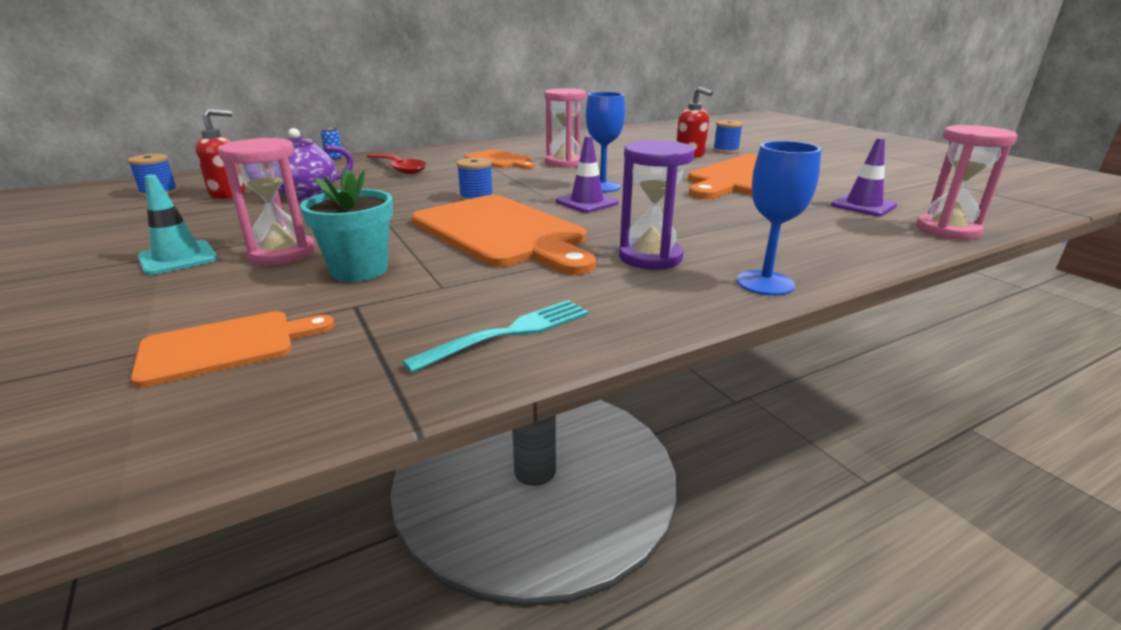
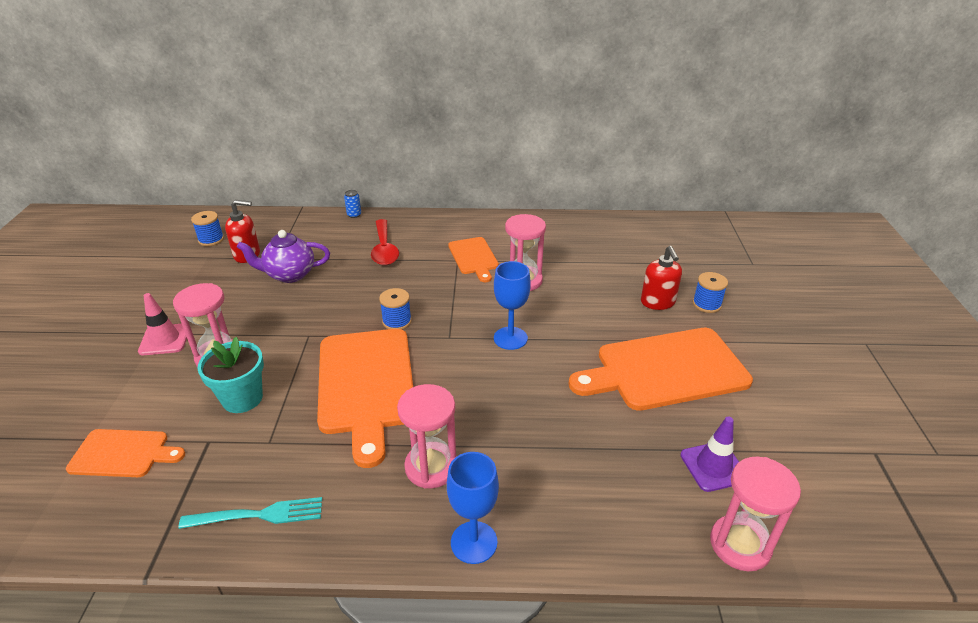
camera: 30 degrees right, 10 degrees up
(178, 258) = (165, 339): turquoise traffic cone -> pink traffic cone
(587, 202) = (470, 361): purple traffic cone -> none
(650, 257) = (431, 467): purple hourglass -> pink hourglass

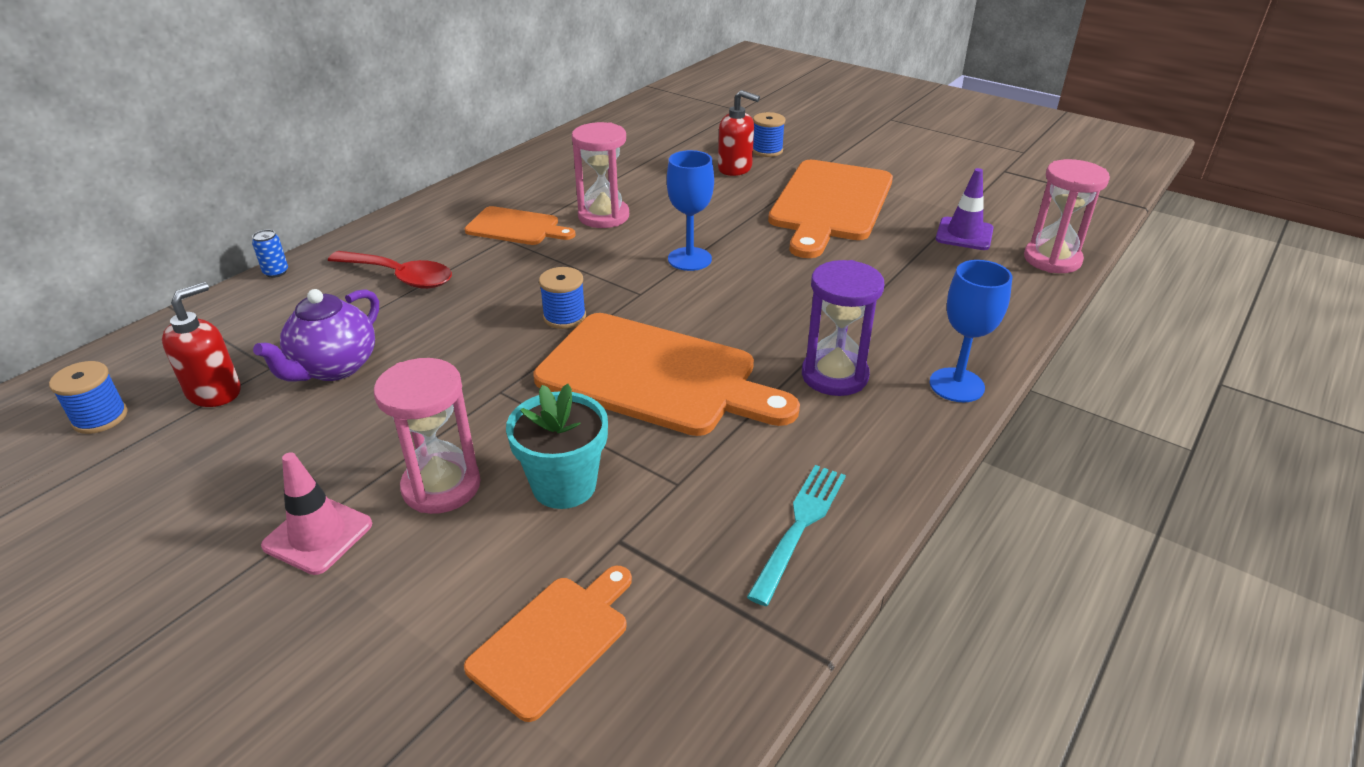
camera: 55 degrees left, 0 degrees up
(431, 467) = (834, 376): pink hourglass -> purple hourglass

